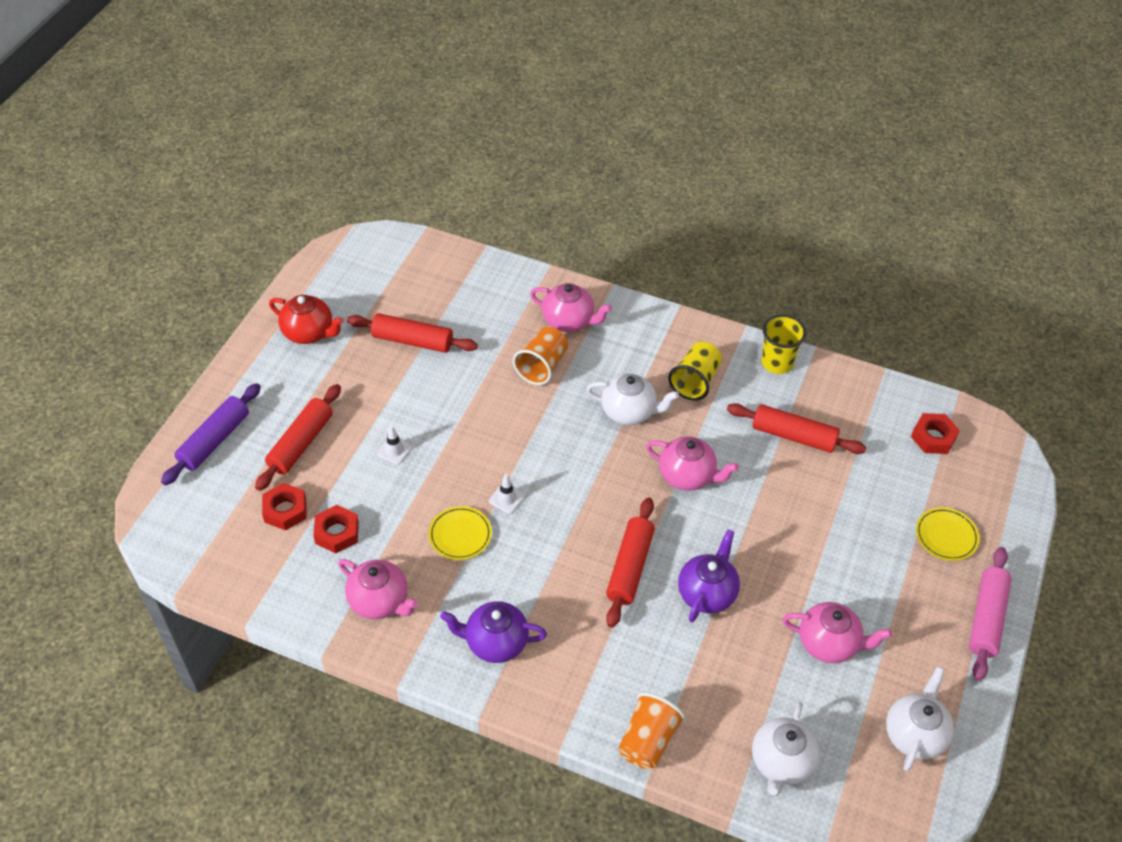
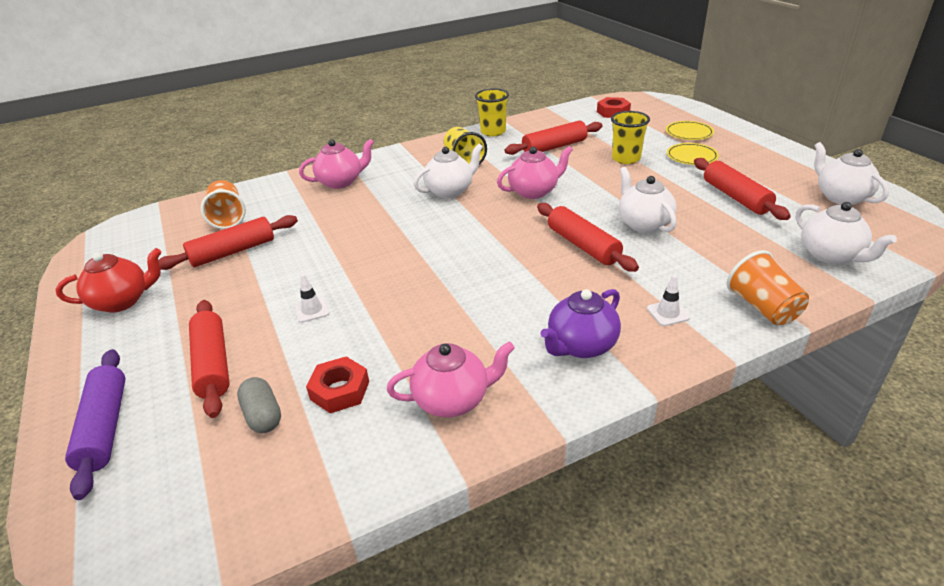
camera: 45 degrees left, 15 degrees down
(285, 510) = (263, 415): red nut -> grey capsule
(460, 535) = (446, 314): yellow plate -> yellow plate (691, 157)
(506, 498) = (445, 273): white traffic cone -> white traffic cone (667, 313)
(542, 366) = (357, 207): orange cup -> orange cup (228, 217)
(707, 593) = (643, 224): purple teapot -> white teapot
(827, 511) = (626, 158): none -> yellow cup
(829, 643) = (735, 197): pink teapot -> red rolling pin
(986, 618) = (764, 144): pink rolling pin -> none

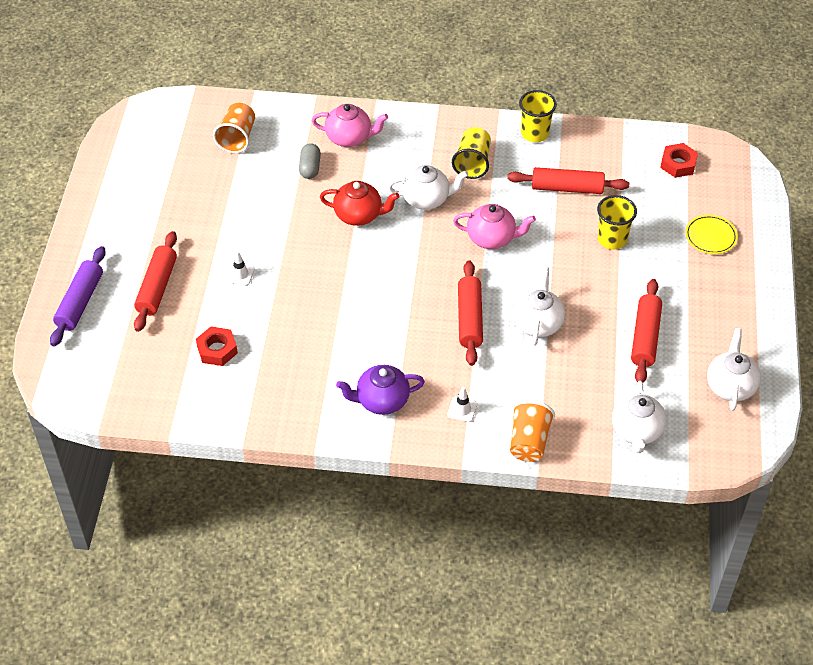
camera: 30 degrees right, 15 degrees up
(123, 301) = (127, 196): red teapot -> red teapot (359, 215)
(233, 252) = (221, 183): red rolling pin -> none
(263, 415) = (165, 343): grey capsule -> grey capsule (310, 168)
(453, 400) = (274, 393): pink teapot -> none
(691, 157) = (672, 270): yellow plate -> none

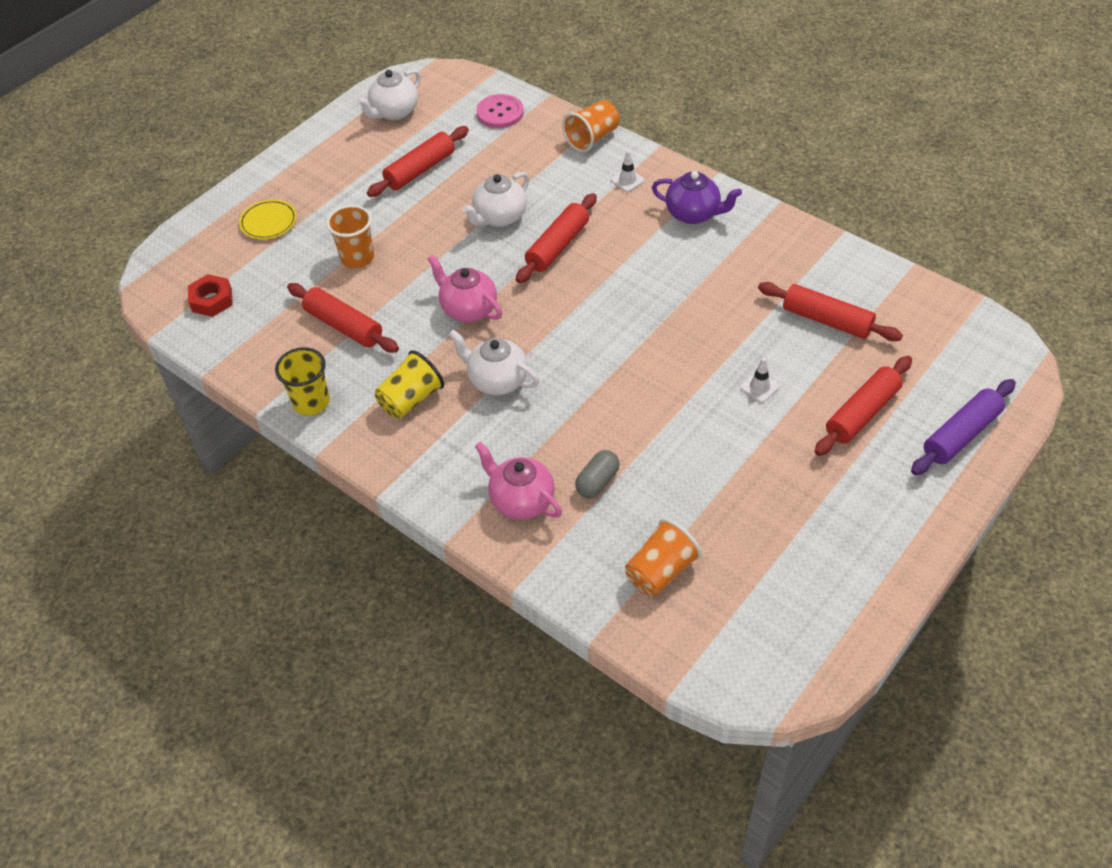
camera: 145 degrees left, 0 degrees up
(217, 350) = (827, 320): red nut -> red rolling pin
(359, 215) = (584, 396): red teapot -> none
(612, 239) = (357, 258): yellow cup -> orange cup
(636, 431) = (500, 113): white teapot -> pink button

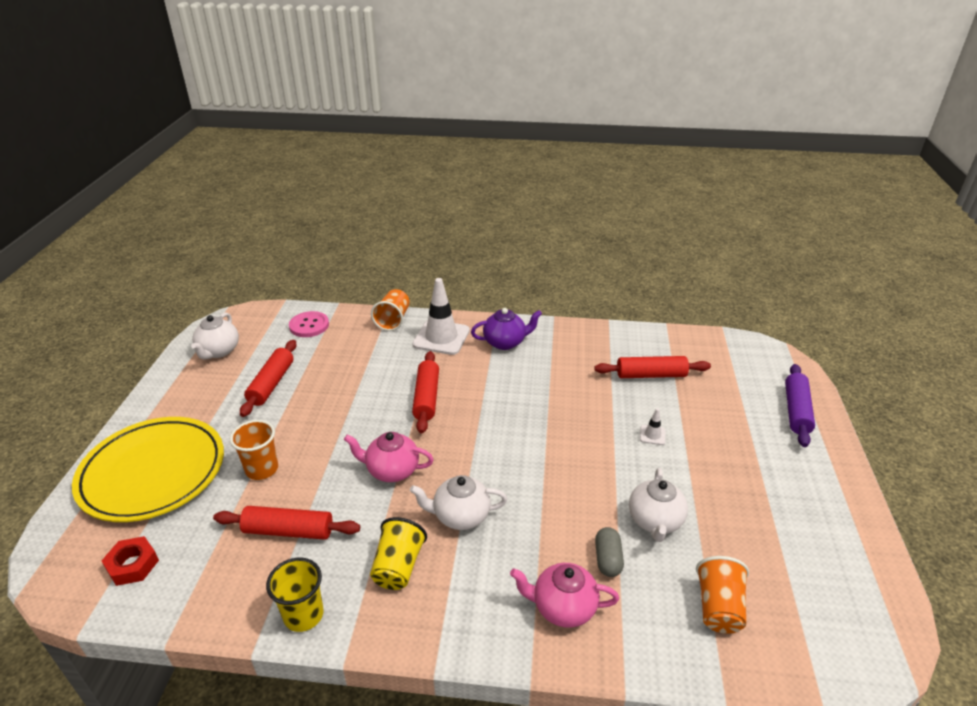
camera: 35 degrees left, 15 degrees down
(268, 222) = (153, 472): yellow plate -> yellow plate, size x2.47
(499, 217) = (364, 394): white teapot -> white teapot (655, 521)
(627, 180) = (441, 337): white traffic cone -> white traffic cone, size x2.32
(862, 413) = (730, 423): red rolling pin -> none

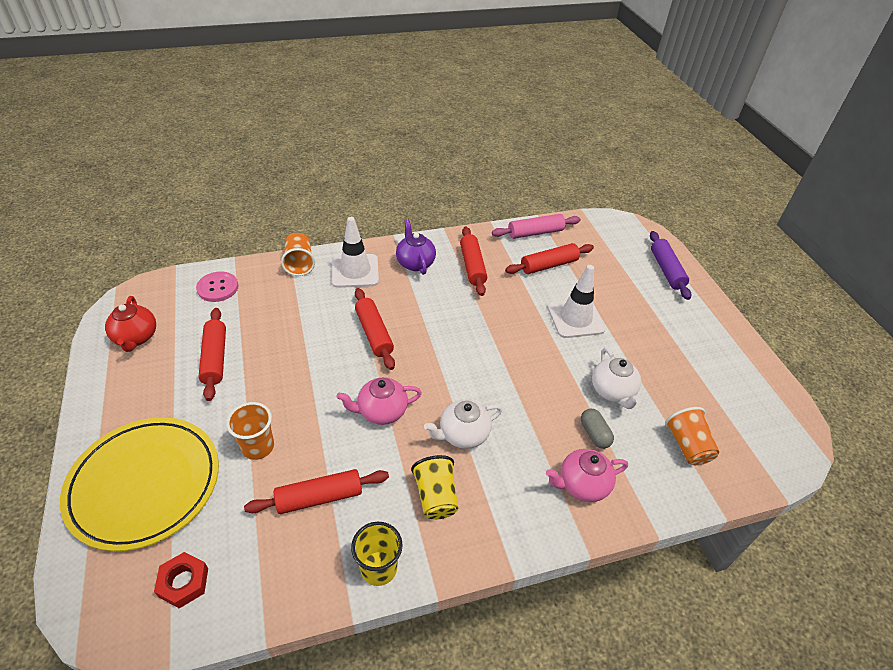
camera: 25 degrees left, 10 degrees up
(218, 351) = (136, 338): white teapot -> red teapot
(505, 342) = (415, 263): purple teapot -> purple teapot turned 75 degrees counterclockwise
(564, 358) = (472, 266): none -> red rolling pin
(652, 435) = (575, 318): white traffic cone -> white traffic cone, size x2.32
(653, 340) = (535, 232): none -> pink rolling pin

